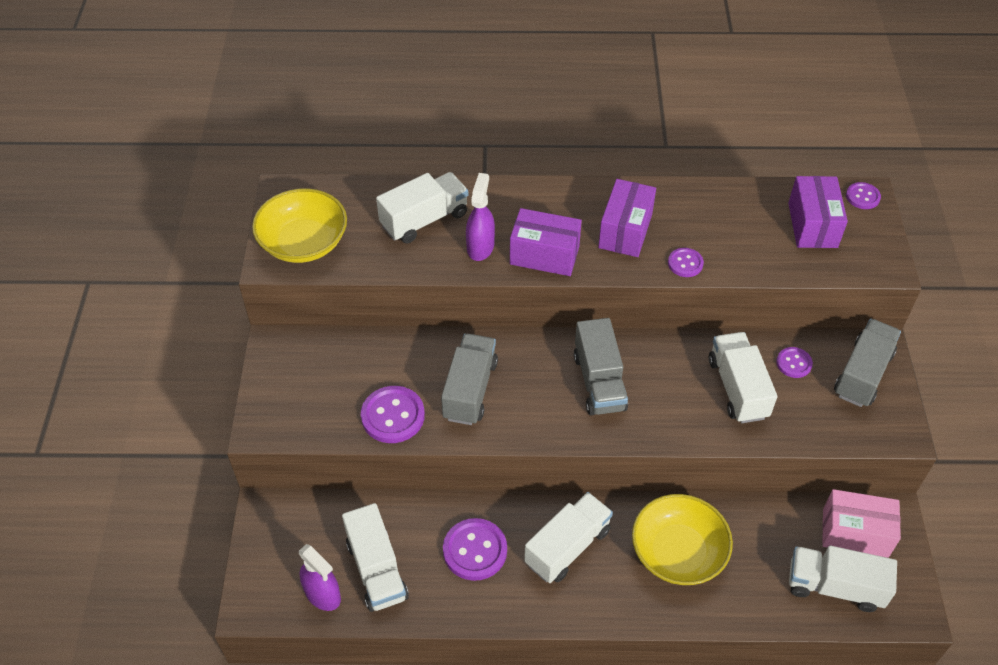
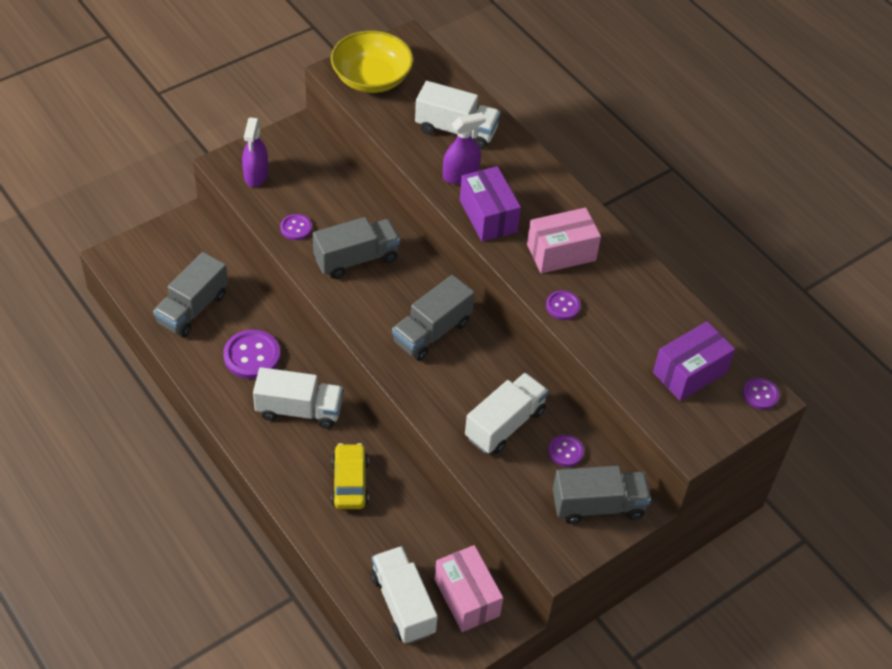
camera: 50 degrees right, 0 degrees up
(323, 594) = (151, 290): purple spray bottle -> purple spray bottle (256, 175)
(377, 570) = (192, 309): white truck -> grey truck
(393, 416) = (296, 228): purple button -> purple button, size x0.57
(625, 231) = (561, 252): purple box -> pink box
(678, 552) = (350, 482): yellow bowl -> yellow car

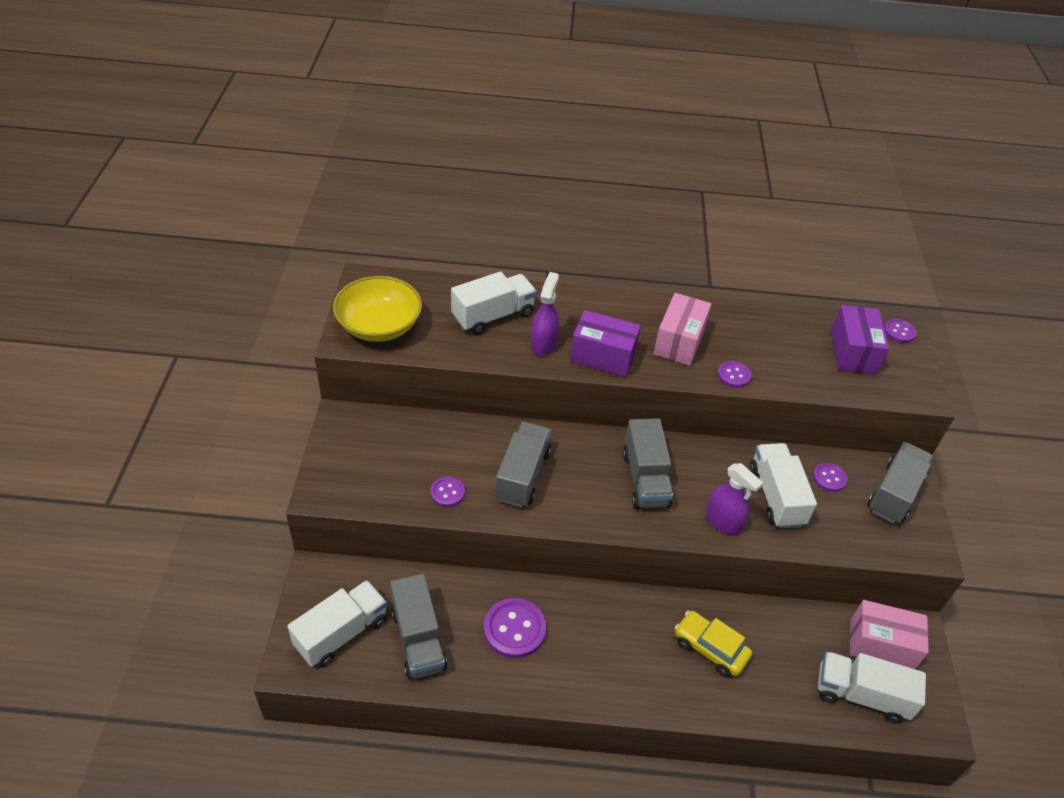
camera: 50 degrees left, 5 degrees down
(256, 175) = (358, 480): purple spray bottle -> purple spray bottle (723, 521)
(299, 410) = (604, 634): white truck -> white truck (341, 633)

